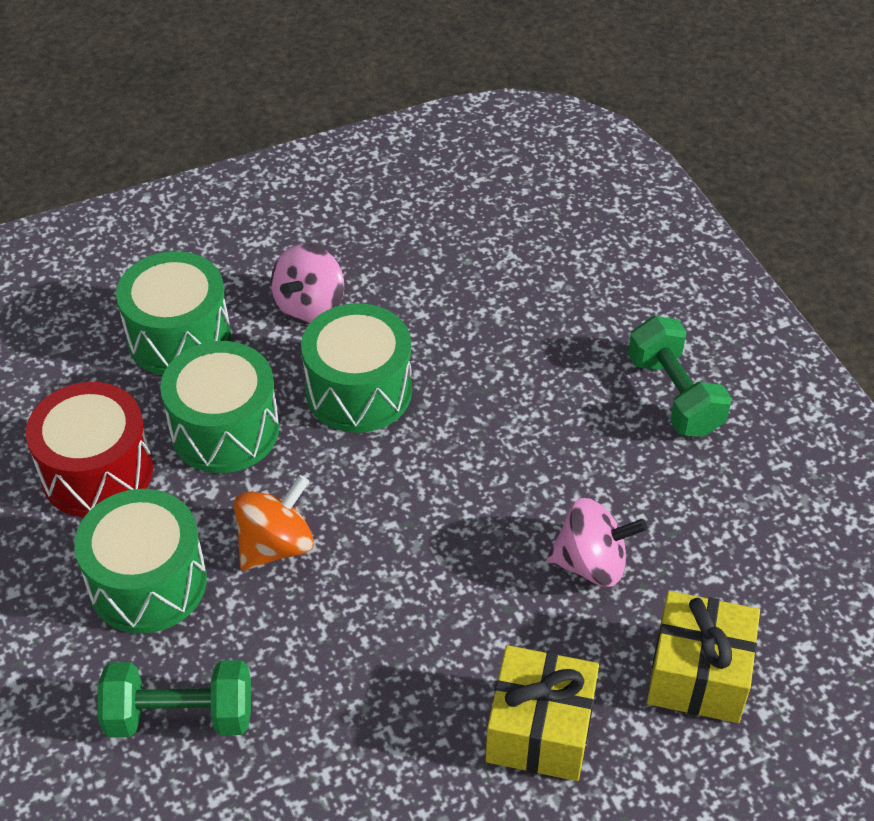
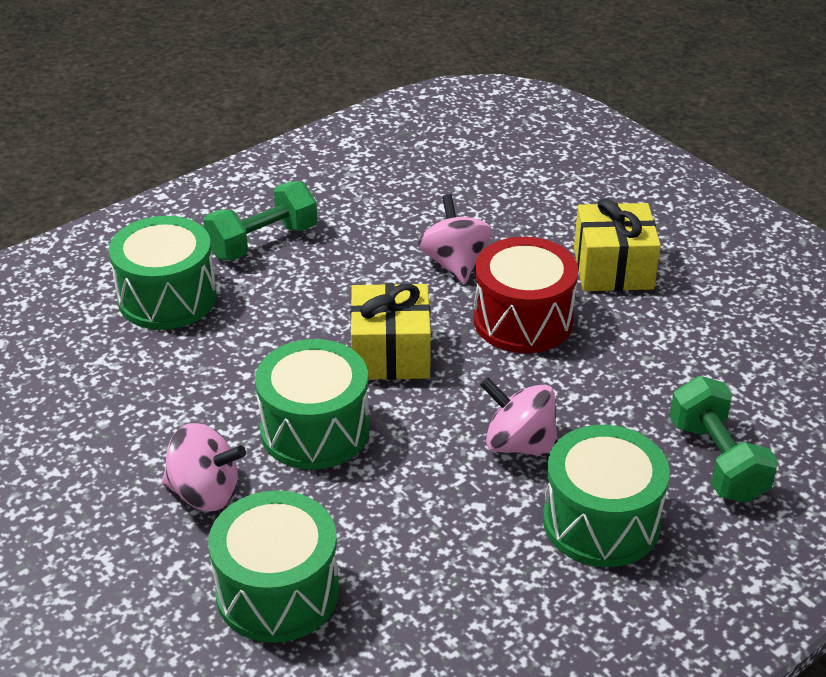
camera: 105 degrees left, 10 degrees down
(97, 472) = (490, 604): red drum -> red drum (523, 320)
(225, 430) = (397, 516): green drum -> green drum (167, 298)
(276, 545) = (519, 444): orange spinning top -> pink spinning top
(698, 674) = (527, 206): yellow gift -> yellow gift (390, 354)

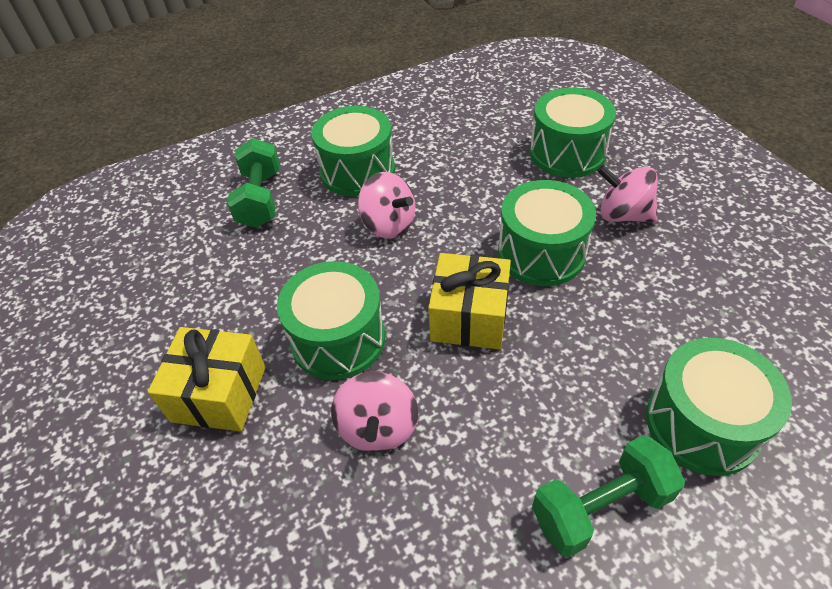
camera: 165 degrees left, 10 degrees up
(523, 320) = (338, 339): red drum -> green drum

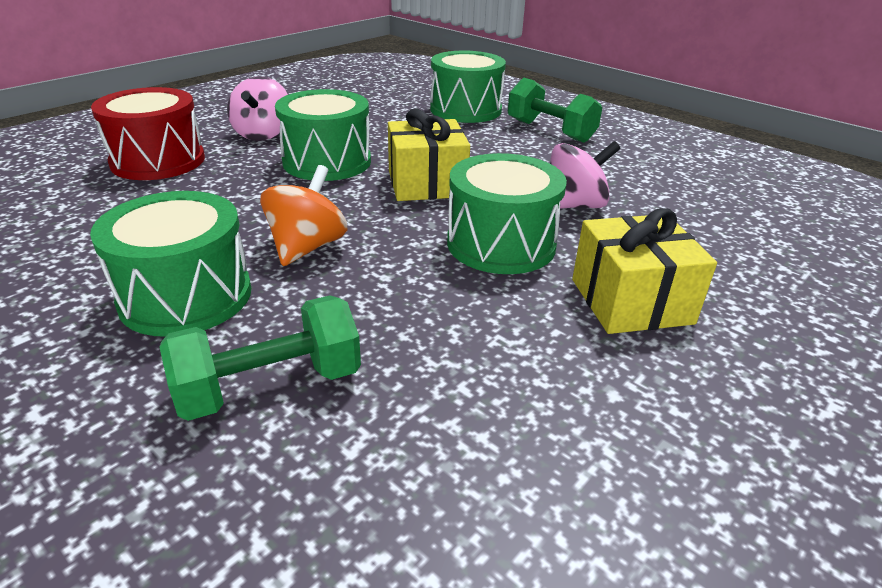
camera: 115 degrees left, 15 degrees down
(388, 225) = (307, 247): pink spinning top -> orange spinning top
(567, 153) = (158, 161): green drum -> red drum

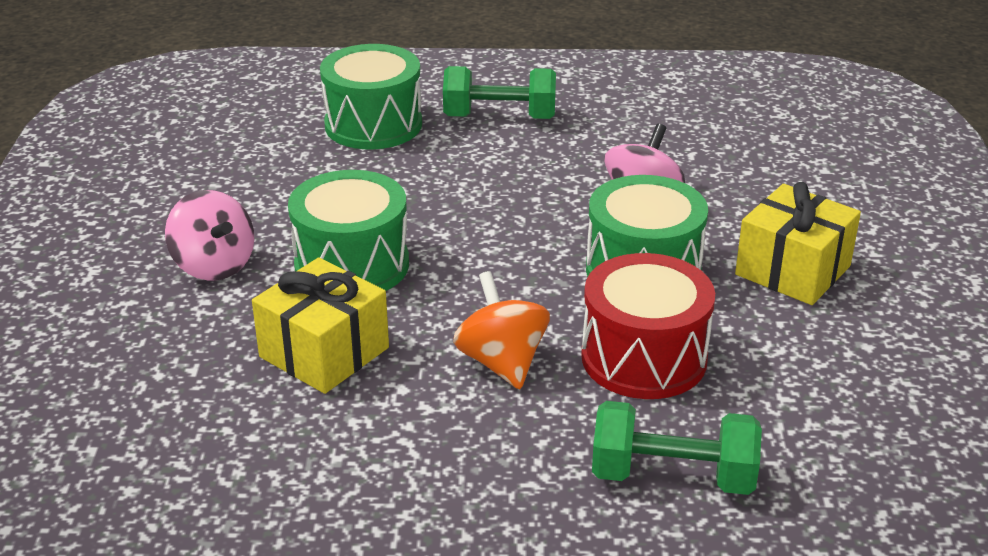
camera: 40 degrees left, 0 degrees up
(158, 161) = (166, 360): red drum -> red drum (644, 358)
(186, 296) = (488, 461): green drum -> none
(270, 386) = (672, 476): green dumbbell -> green dumbbell turned 75 degrees clockwise
(426, 184) = (489, 241): yellow gift -> yellow gift (324, 352)

